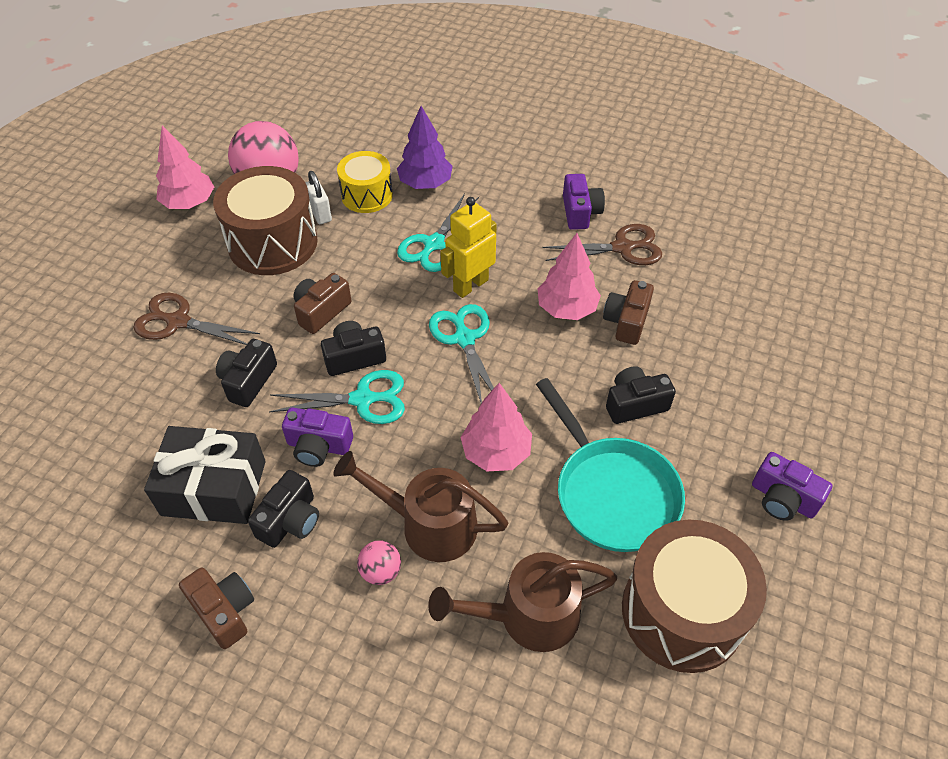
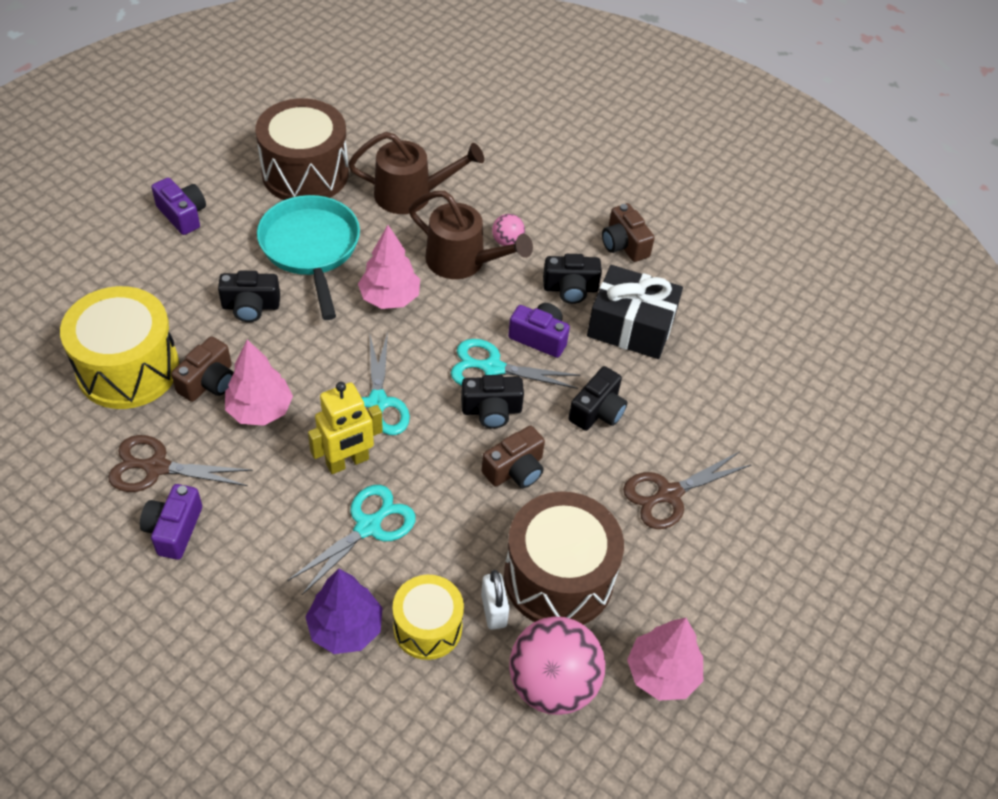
camera: 170 degrees left, 0 degrees up
(178, 322) = (669, 494): brown scissors -> brown scissors turned 120 degrees clockwise
(290, 520) = (570, 289): black camera -> black camera turned 135 degrees counterclockwise
(705, 316) = (128, 368): none -> yellow drum

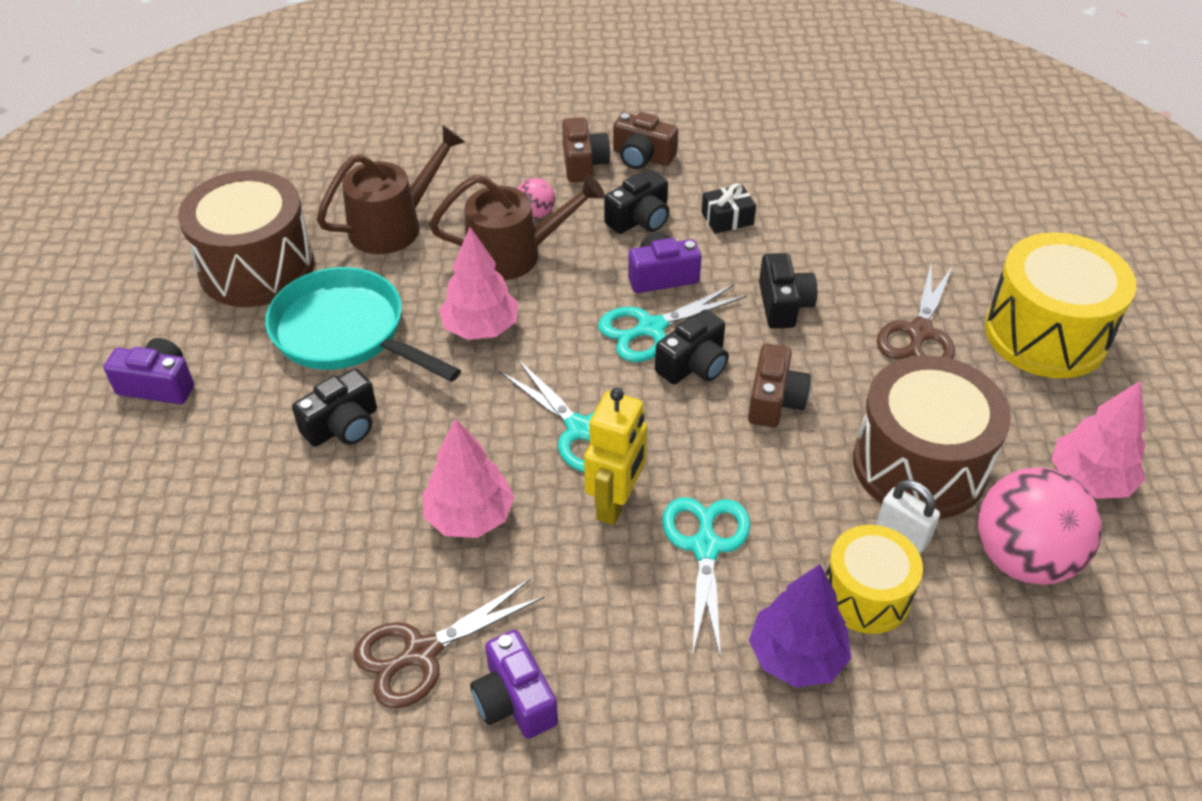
camera: 35 degrees left, 5 degrees down
(128, 368) = (270, 577): yellow drum -> yellow drum (1045, 334)
(208, 382) = (381, 528): brown camera -> brown camera (583, 164)
(631, 326) = (727, 218): black gift -> black gift, size x0.49

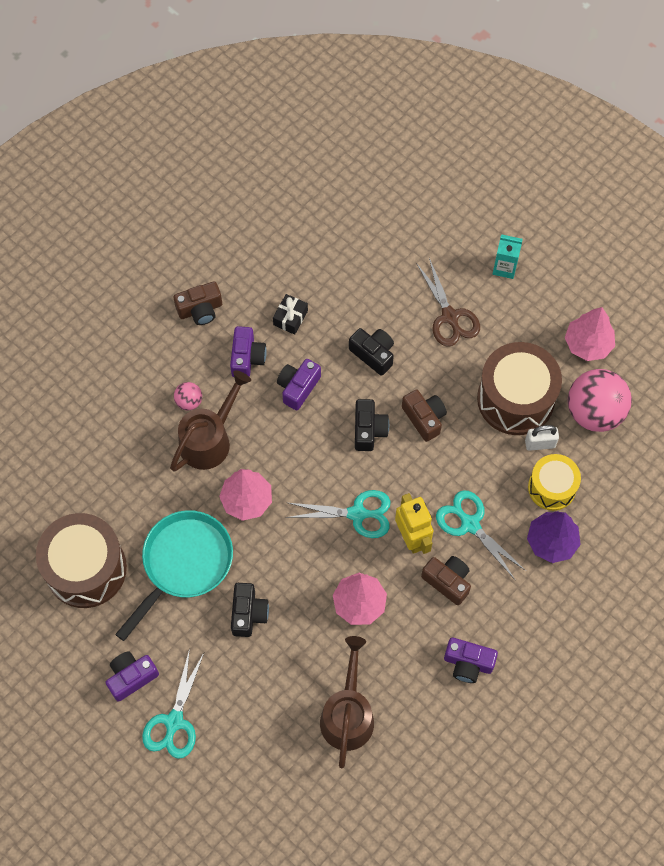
camera: 45 degrees left, 20 degrees up
(346, 333) = (184, 563): turquoise pan -> turquoise pan turned 135 degrees clockwise
(394, 225) = (123, 476): brown watering can -> brown watering can (348, 713)
(421, 653) = (411, 680): brown scissors -> none
(583, 164) = (174, 343): brown camera -> brown camera (447, 581)
(639, 219) = (247, 358): black camera -> purple camera
(651, 329) = (327, 426): turquoise scissors -> turquoise scissors (174, 722)
(1045, 334) = (504, 267): yellow drum -> turquoise carton

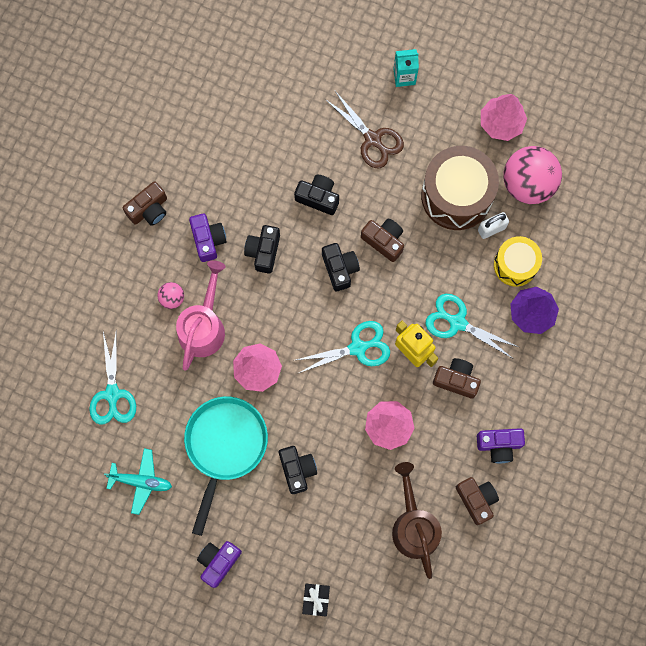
camera: 20 degrees left, 10 degrees up
(86, 568) = (141, 481): brown drum -> turquoise plane
(174, 722) = (270, 587): turquoise scissors -> turquoise scissors (112, 394)
(210, 439) = (204, 326): brown watering can -> pink watering can
(290, 318) = (232, 189): black gift -> black gift (316, 599)
(298, 387) = (263, 251): purple camera -> black camera
(423, 711) = (476, 500): none -> brown camera

